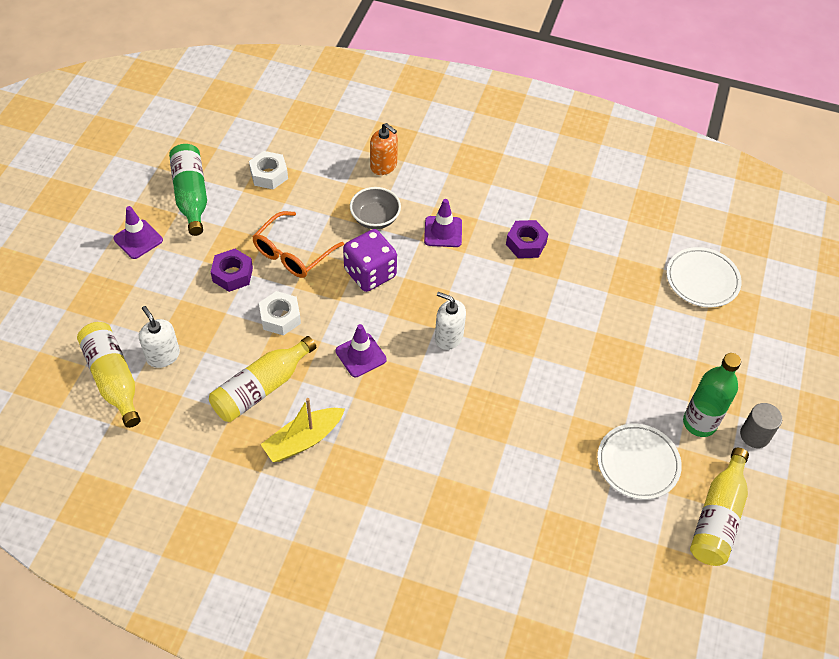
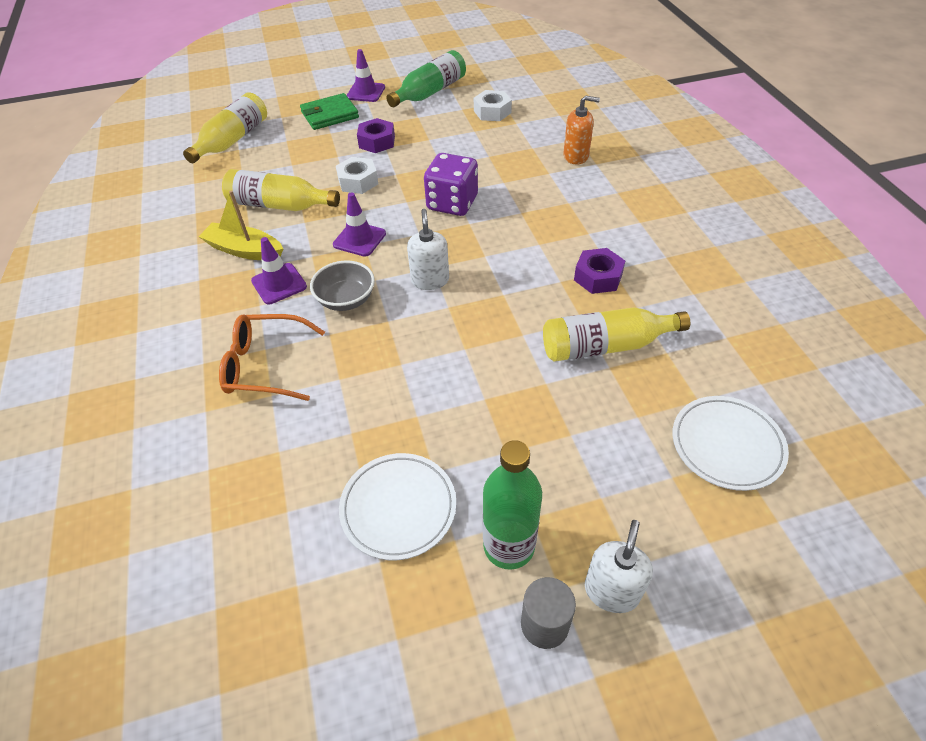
camera: 60 degrees right, 5 degrees down
(149, 285) = (330, 115): none -> green wallet
(163, 356) = (271, 149): white soap dispenser -> white soap dispenser (611, 591)
(292, 253) = (428, 157): orange glasses -> orange glasses (265, 365)
(375, 218) = (514, 178): grey bowl -> grey bowl (346, 300)
(384, 166) = (576, 156): orange soap dispenser -> orange soap dispenser turned 90 degrees counterclockwise
(443, 232) = (546, 220): purple traffic cone -> purple traffic cone (279, 284)
(717, 517) = (379, 639): yellow bottle -> yellow bottle (605, 346)

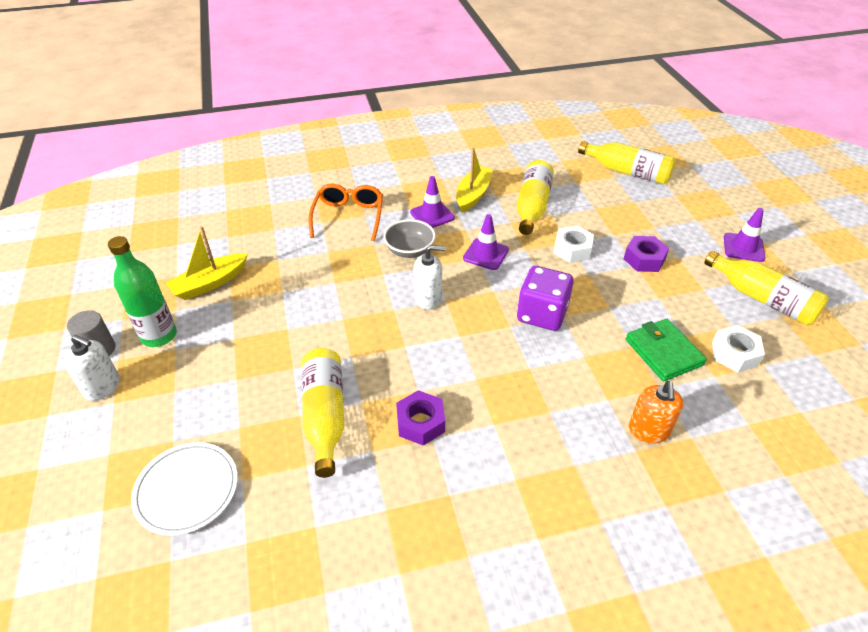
camera: 90 degrees right, 5 degrees down
(330, 115) = (688, 225): green wallet -> green wallet (663, 352)
(398, 508) = (210, 283): white plate -> yellow boat
(430, 92) = (762, 299): green bottle -> yellow bottle

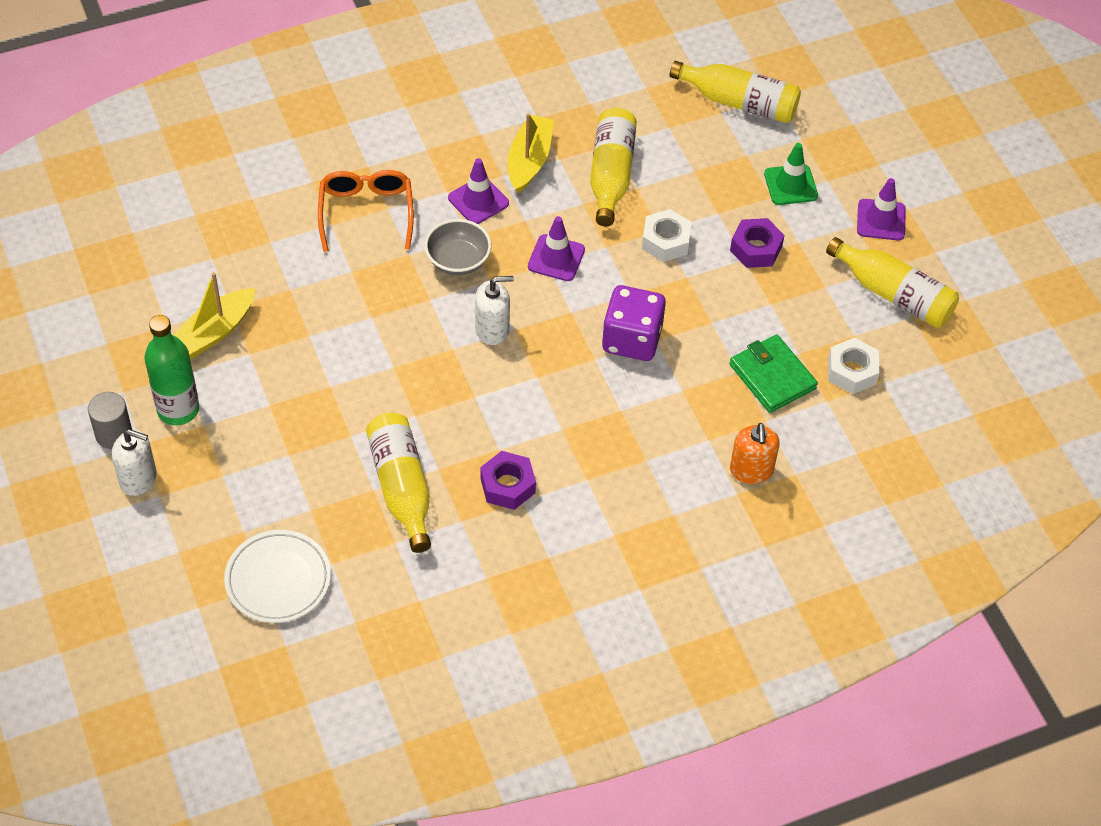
camera: 10 degrees left, 10 degrees up
(669, 221) = (790, 185): none -> green traffic cone

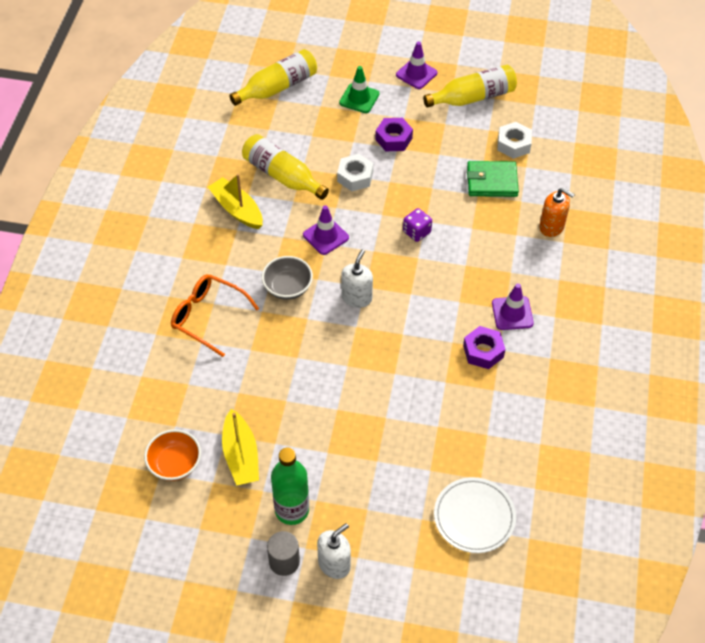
camera: 55 degrees left, 0 degrees up
(167, 283) = (175, 464): none -> orange bowl
(402, 488) = (447, 409): yellow bottle -> none
(478, 201) = (247, 252): purple traffic cone -> purple traffic cone (512, 313)
(631, 339) = (416, 232): purple dice -> purple dice, size x0.57

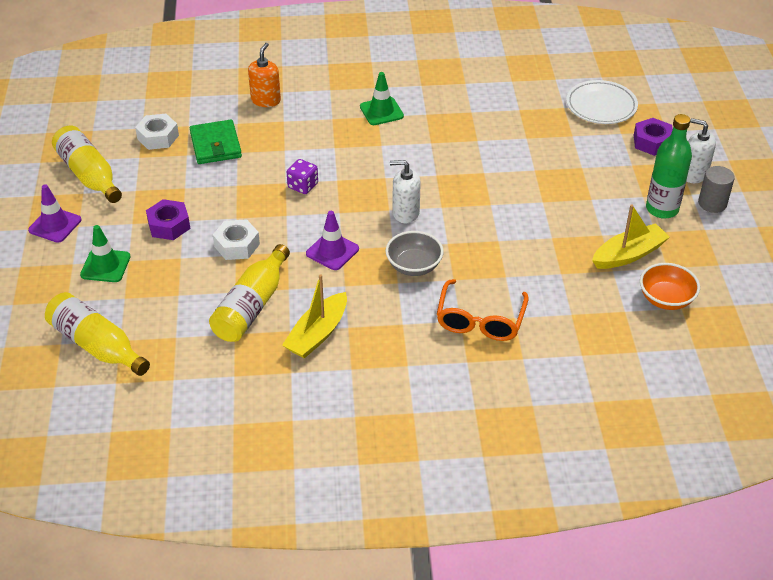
camera: 105 degrees left, 10 degrees down
(483, 351) = (433, 123): purple nut -> purple nut (652, 142)
(512, 313) = (381, 111): purple traffic cone -> green traffic cone

